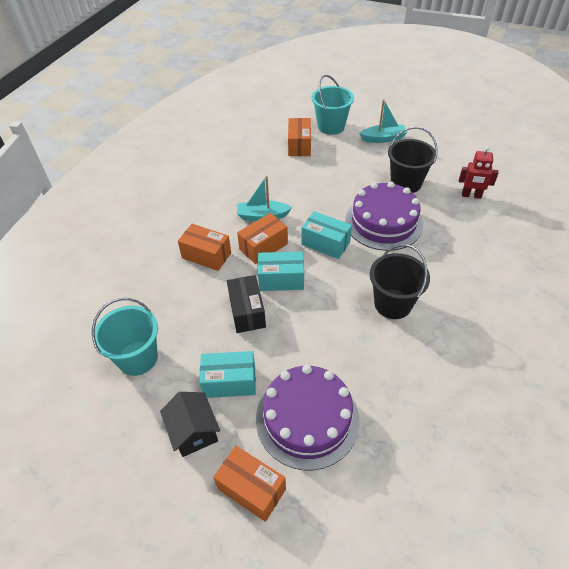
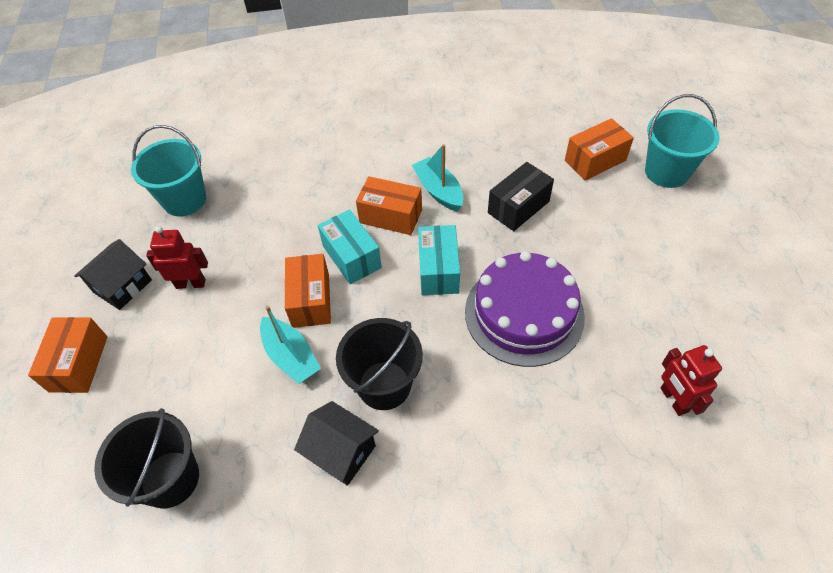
camera: 60 degrees right, 5 degrees up
(206, 255) = (344, 177): orange box -> orange box (311, 300)
(229, 382) = (191, 283): turquoise box -> red robot
(247, 312) = (287, 251): black box -> black box (518, 207)
(307, 418) = (176, 372): purple cake -> none
(383, 138) = (700, 238): turquoise boat -> turquoise boat (291, 356)
(406, 183) = (626, 306): black bucket -> black bucket (170, 479)
(427, 344) = (341, 452): none -> black house

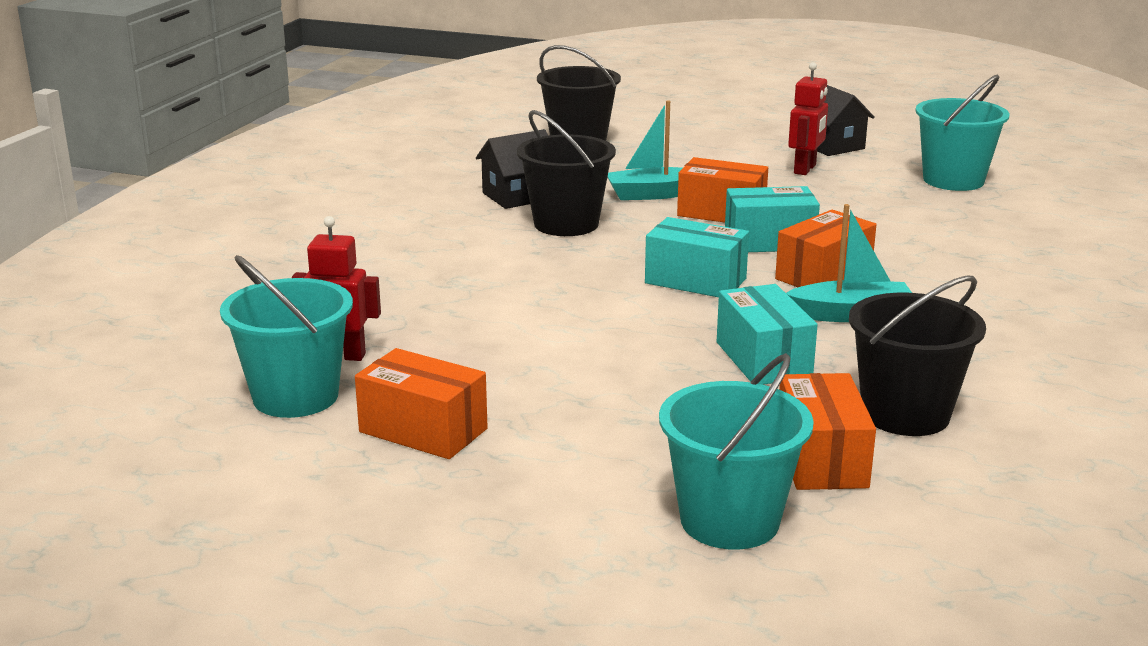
camera: 115 degrees right, 30 degrees down
(79, 363) = (743, 125): orange box -> orange box (423, 430)
(518, 207) = (763, 359): black box -> turquoise box
(524, 313) = (569, 310): purple cake -> none
(533, 146) = (905, 414): none -> black bucket
(733, 390) = (295, 397): none -> turquoise bucket

